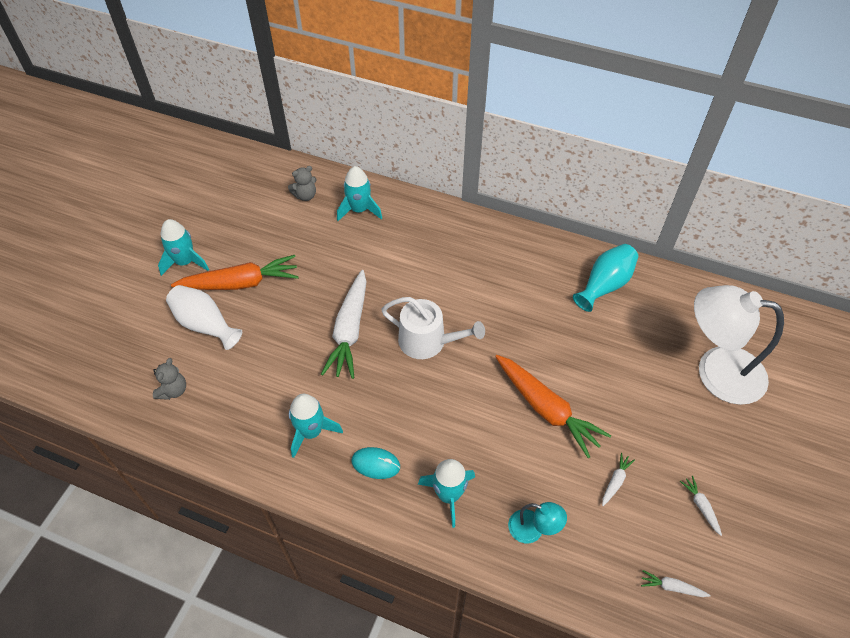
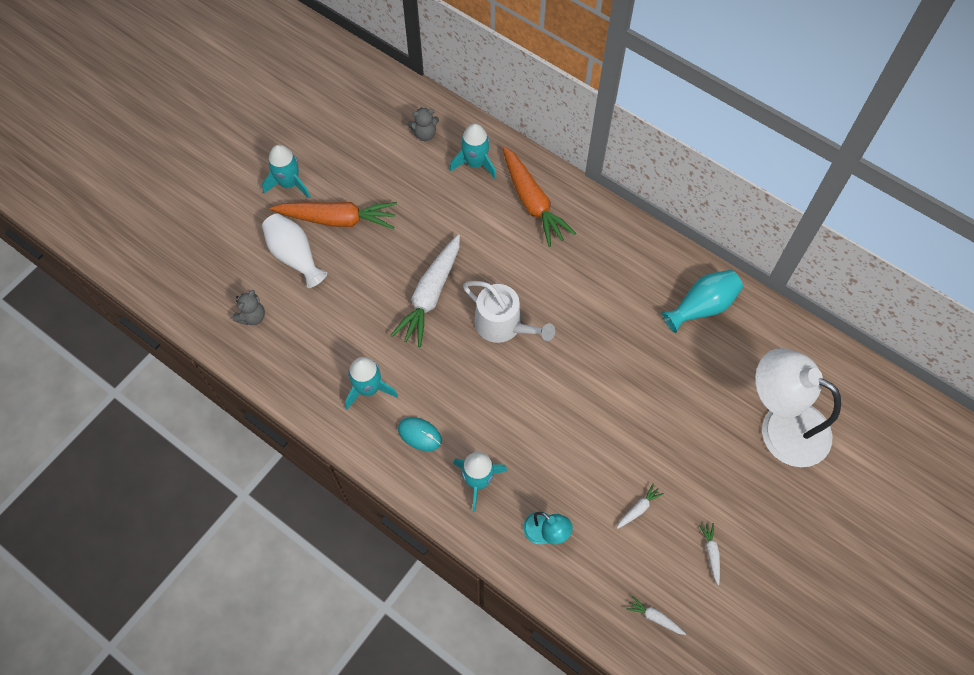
camera: 15 degrees right, 10 degrees up
(546, 409) = (597, 422): orange carrot -> orange carrot (532, 202)

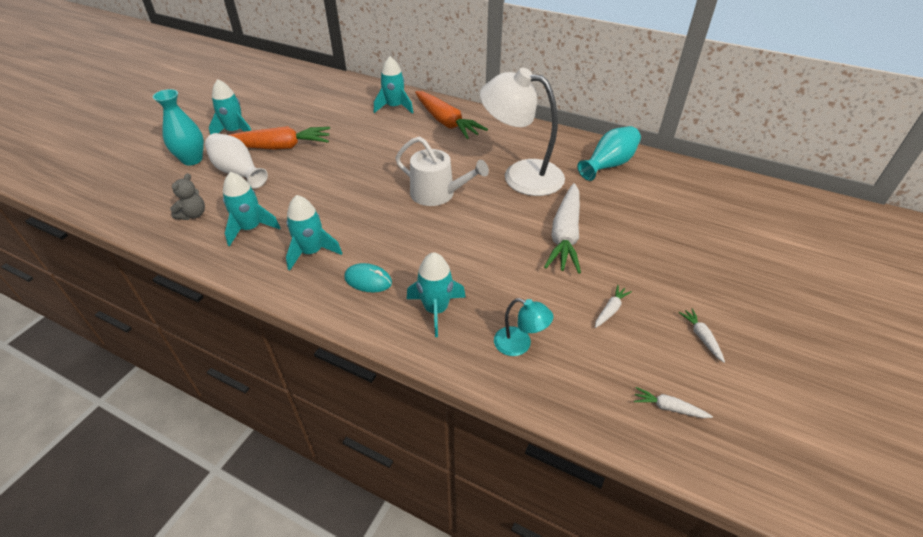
camera: 10 degrees left, 20 degrees down
(245, 227) = (192, 159): none -> turquoise vase
(310, 346) = (251, 228): none -> turquoise rocket
(424, 134) = (350, 97): grey teddy bear -> none
(430, 295) = (367, 183): white carrot -> white carrot (565, 235)
(781, 426) = (716, 230): white lamp -> white lamp (521, 175)

